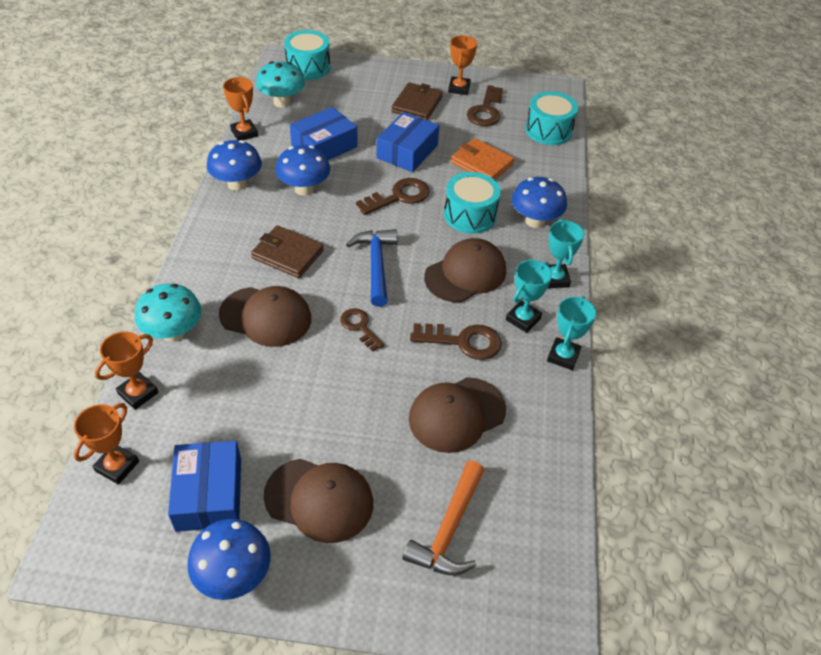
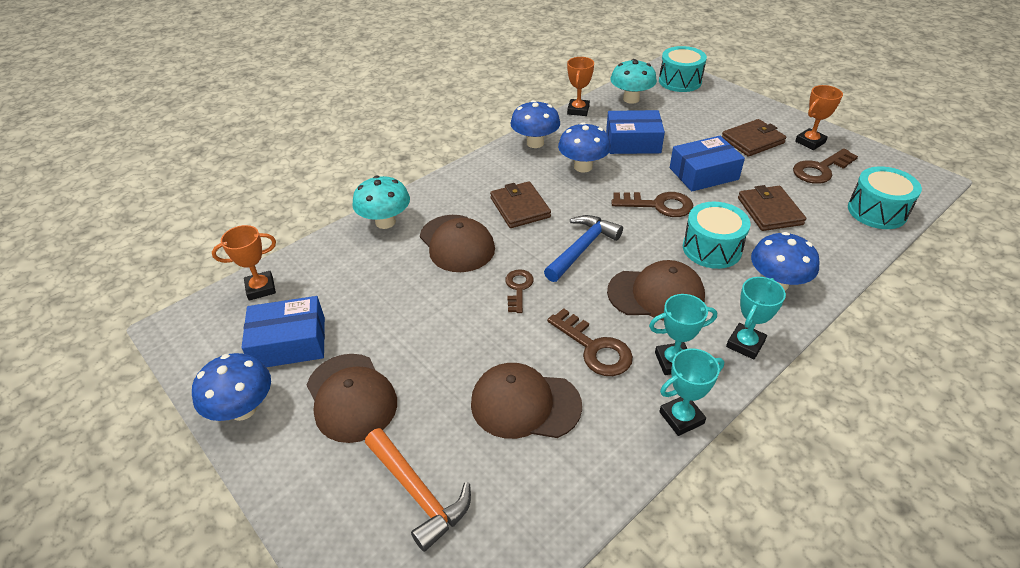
camera: 45 degrees right, 5 degrees down
(138, 393) = (322, 249): orange trophy -> none
(209, 494) = (289, 342): blue box -> blue box turned 45 degrees clockwise
(449, 529) = (418, 493): orange hammer -> orange hammer turned 105 degrees counterclockwise
(481, 163) = (769, 211): orange wallet -> brown wallet

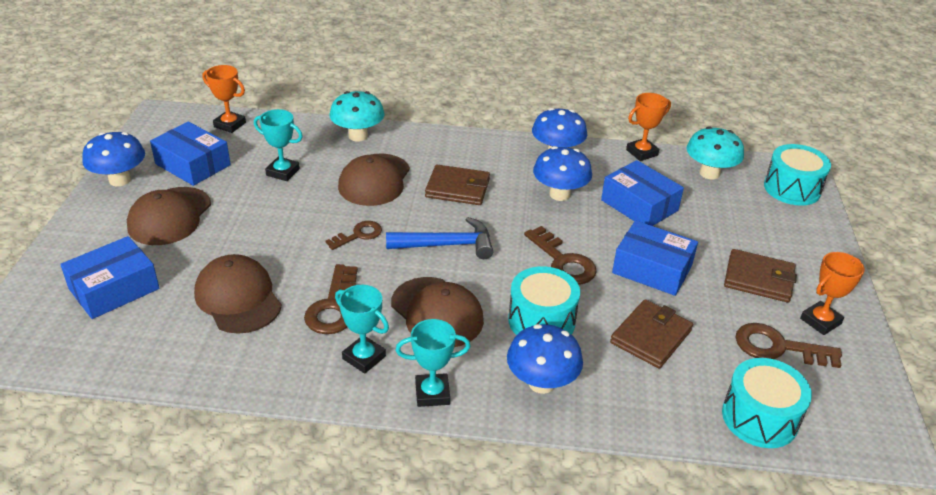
camera: 45 degrees right, 5 degrees down
(418, 493) = (114, 289): orange hammer -> blue box
(520, 207) = (457, 188): brown wallet -> brown wallet turned 75 degrees clockwise
(681, 418) = (303, 389): turquoise trophy -> turquoise trophy (283, 172)
(810, 142) = (820, 321): orange trophy -> orange trophy turned 45 degrees counterclockwise

